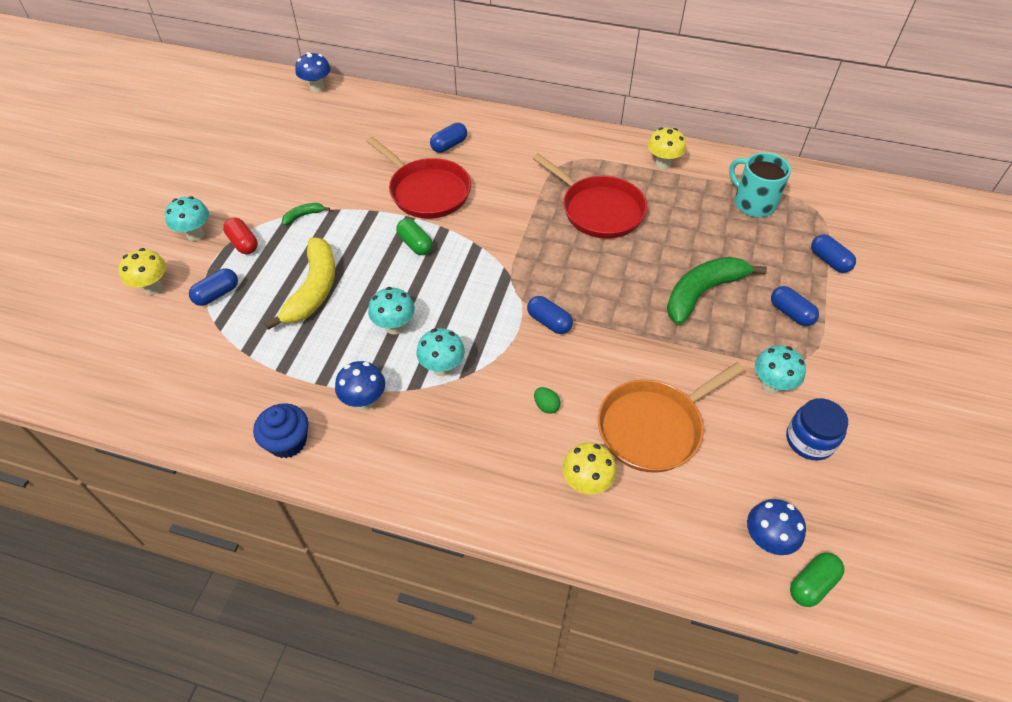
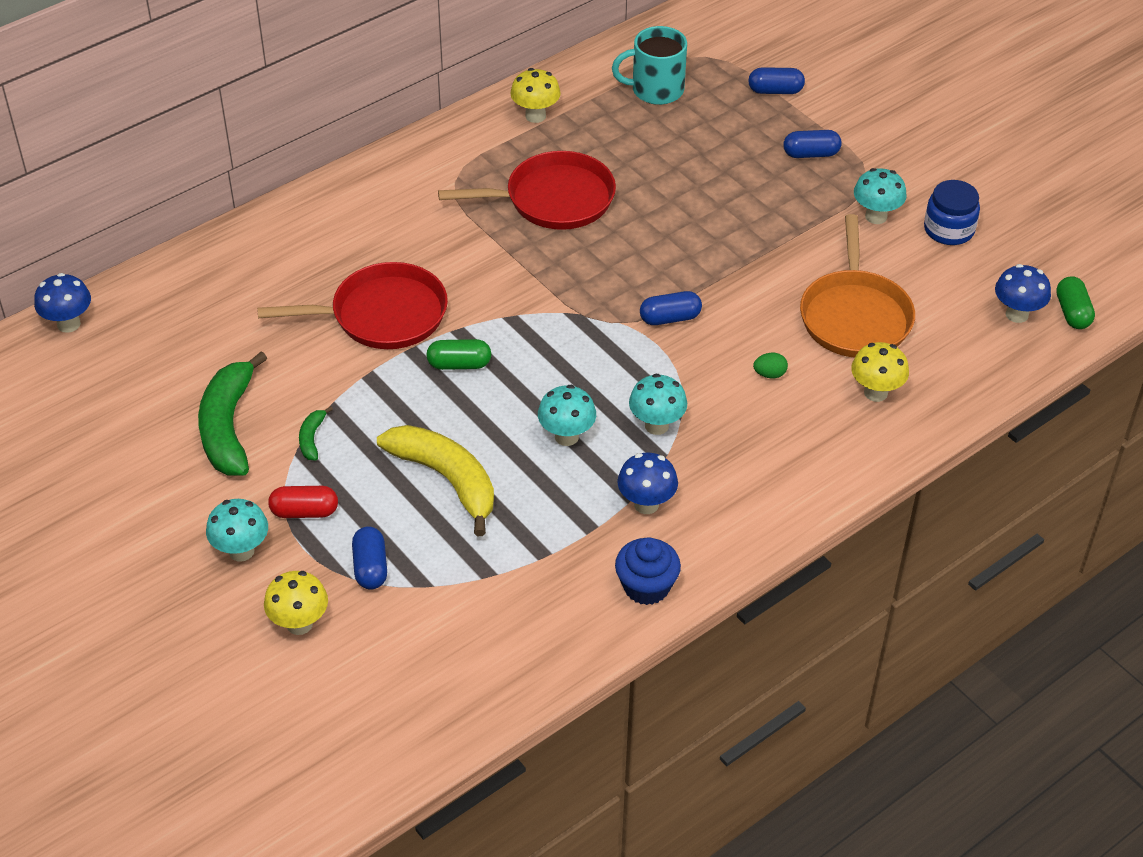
camera: 55 degrees left, 5 degrees down
(449, 145) = (322, 259): blue capsule -> none
(703, 293) = (734, 193): green banana -> green banana (229, 426)

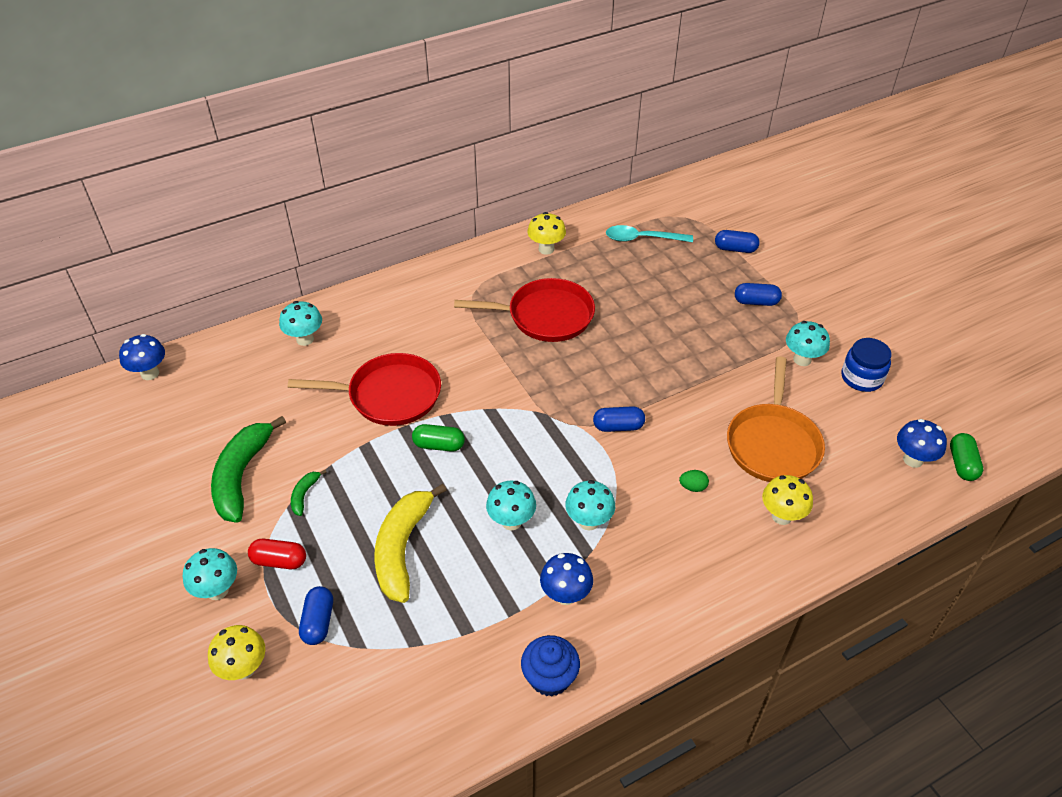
camera: 10 degrees right, 0 degrees up
(255, 261) = (305, 339): none -> turquoise mushroom
(446, 480) = (403, 548): yellow banana -> yellow banana turned 135 degrees counterclockwise
(655, 90) = (642, 239): turquoise mug -> turquoise spoon

